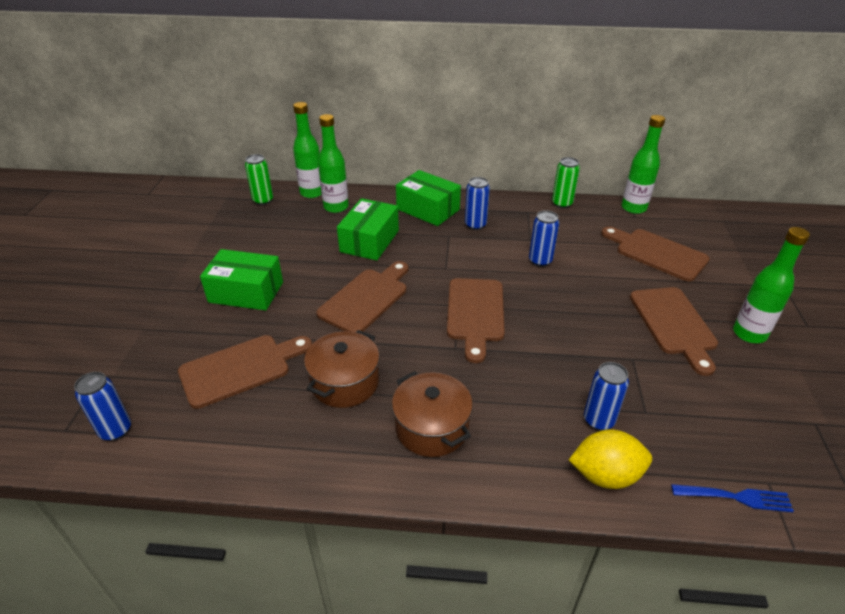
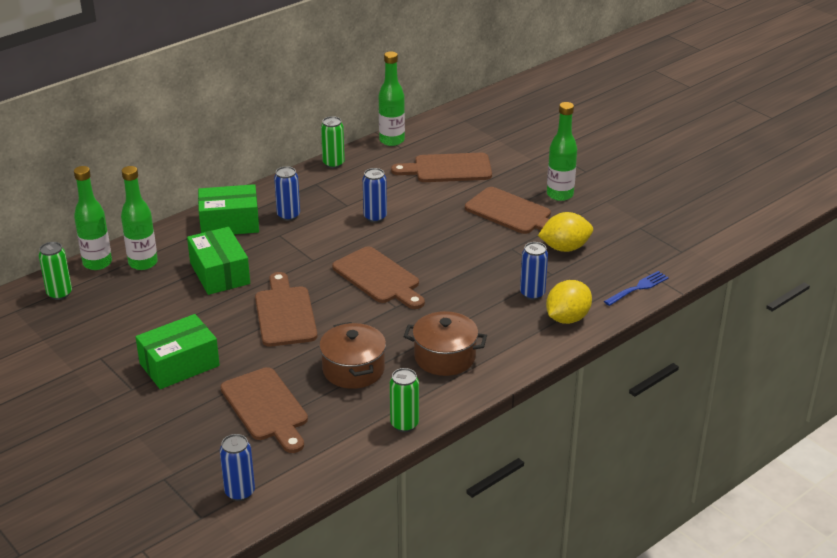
camera: 45 degrees left, 5 degrees down
(240, 369) = (266, 408): brown cutting board -> brown cutting board turned 135 degrees clockwise
(307, 471) = (404, 424): none -> green can
(693, 392) = (565, 248): none -> yellow lemon

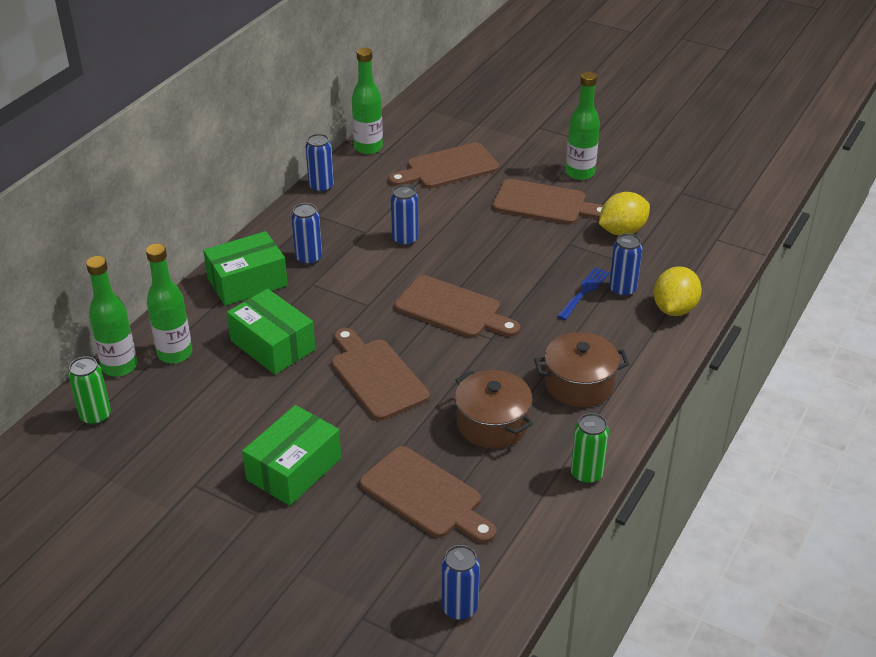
camera: 20 degrees left, 5 degrees up
(333, 163) = (321, 187): green can -> blue can
(638, 288) = (721, 259): blue fork -> blue fork (584, 292)

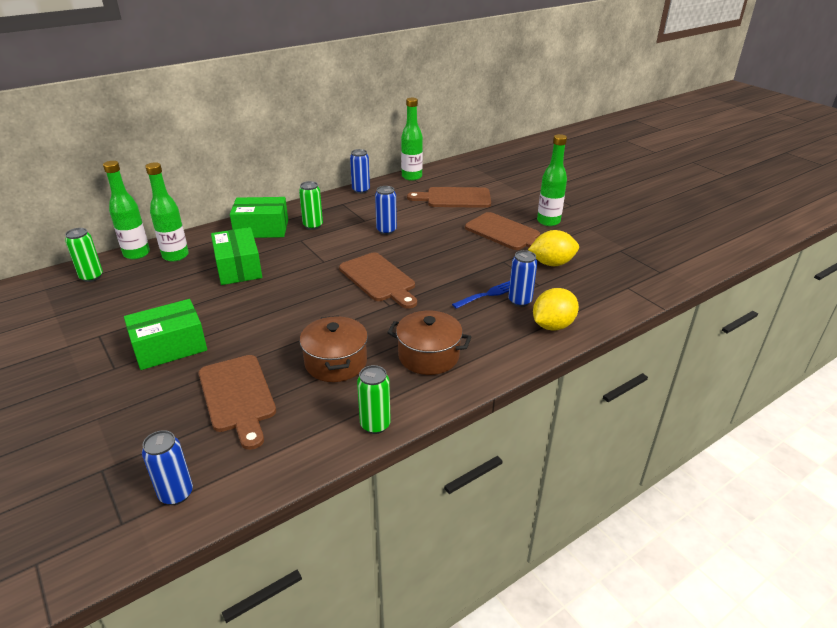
camera: 25 degrees right, 5 degrees down
(308, 258) = (313, 226): blue can -> green can
(376, 376) = (285, 305): brown cutting board -> none

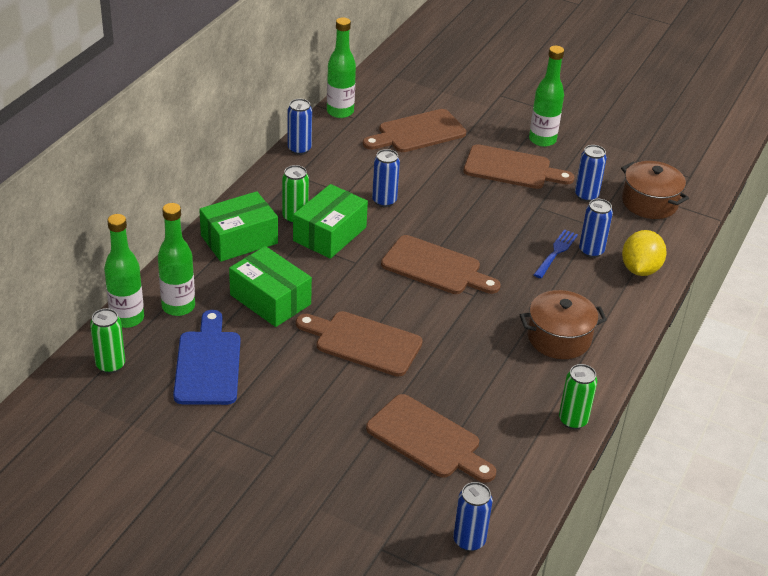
camera: 30 degrees left, 5 degrees up
(150, 294) = (208, 363): none -> blue cutting board
(169, 347) = (303, 415): green box -> green box (329, 234)
(269, 312) = (363, 342): none -> brown cutting board
(336, 362) = (482, 374): brown pot -> brown pot (649, 202)
(551, 263) = (586, 195): yellow lemon -> blue can

